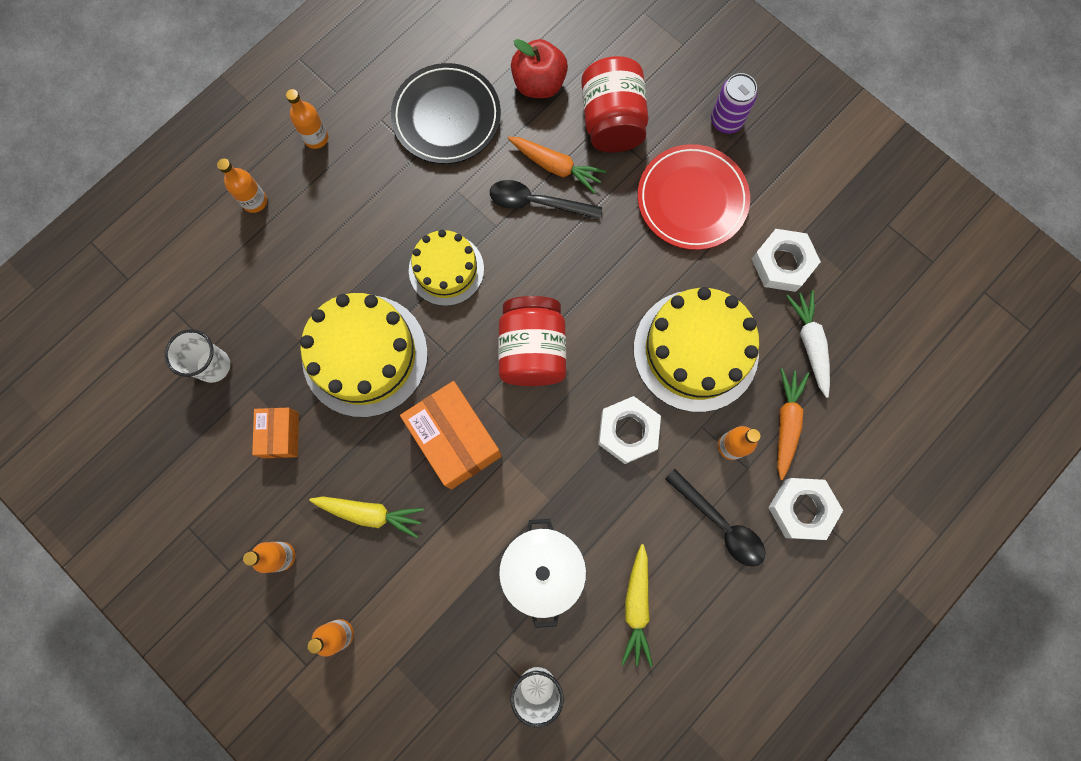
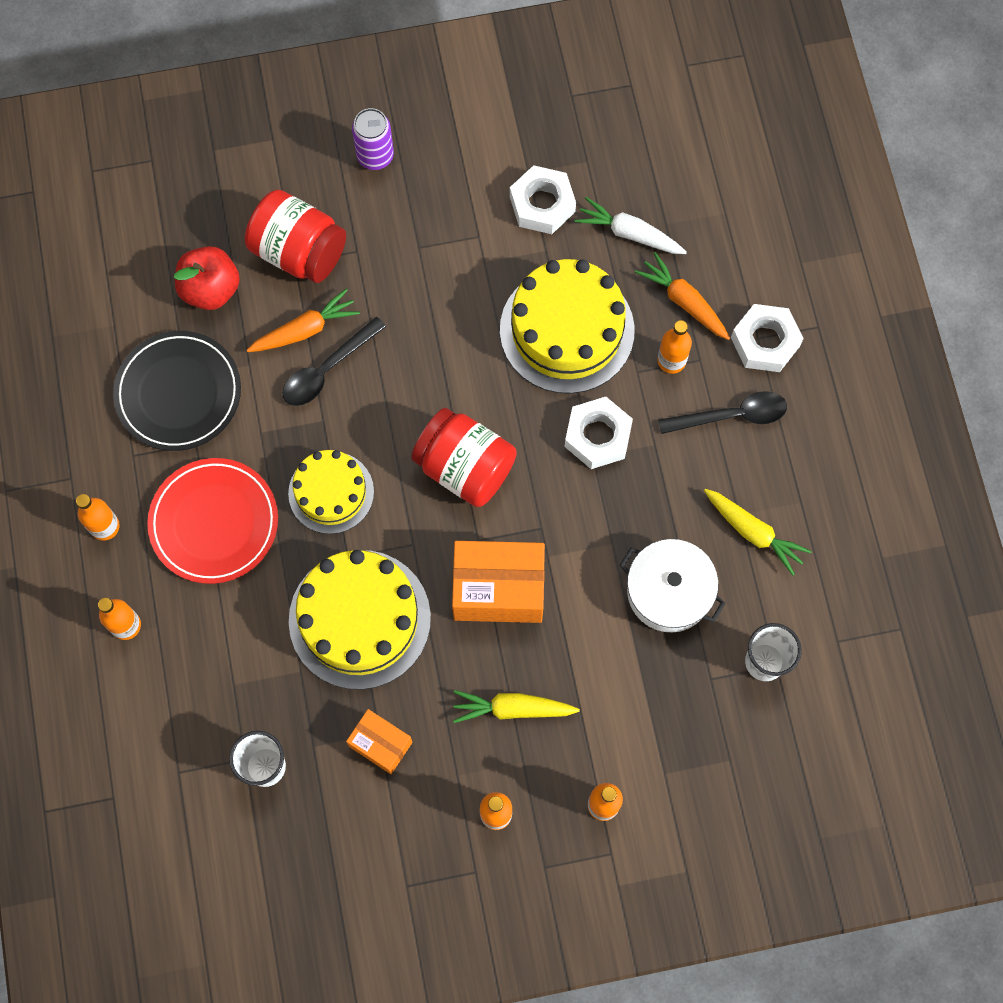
camera: 55 degrees left, 5 degrees down
(370, 513) = (512, 709): yellow carrot -> yellow carrot turned 135 degrees counterclockwise
(692, 199) = (427, 236): red plate -> red plate (214, 522)

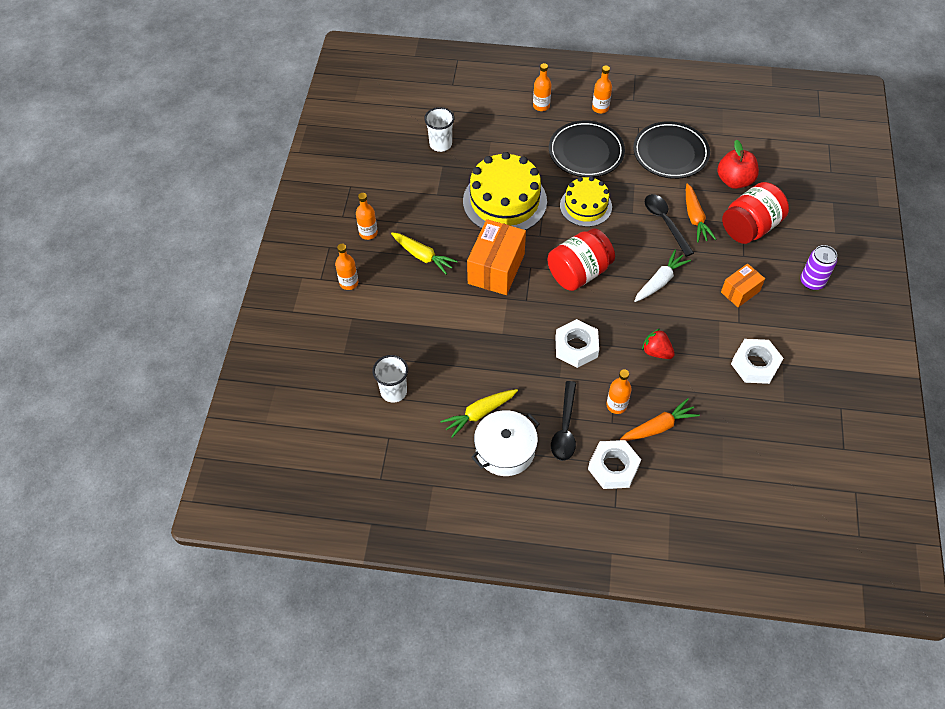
camera: 110 degrees right, 15 degrees down
(214, 522) = (586, 152): red plate -> black plate
(380, 744) = (430, 193): orange box -> orange box (740, 292)
(512, 709) = (423, 256): yellow carrot -> yellow carrot turned 105 degrees clockwise
(567, 330) = (656, 352): yellow cake -> red strawberry
(629, 233) = (720, 410): white carrot -> white carrot (660, 281)
(669, 591) = (459, 354): white pot -> white pot (505, 450)

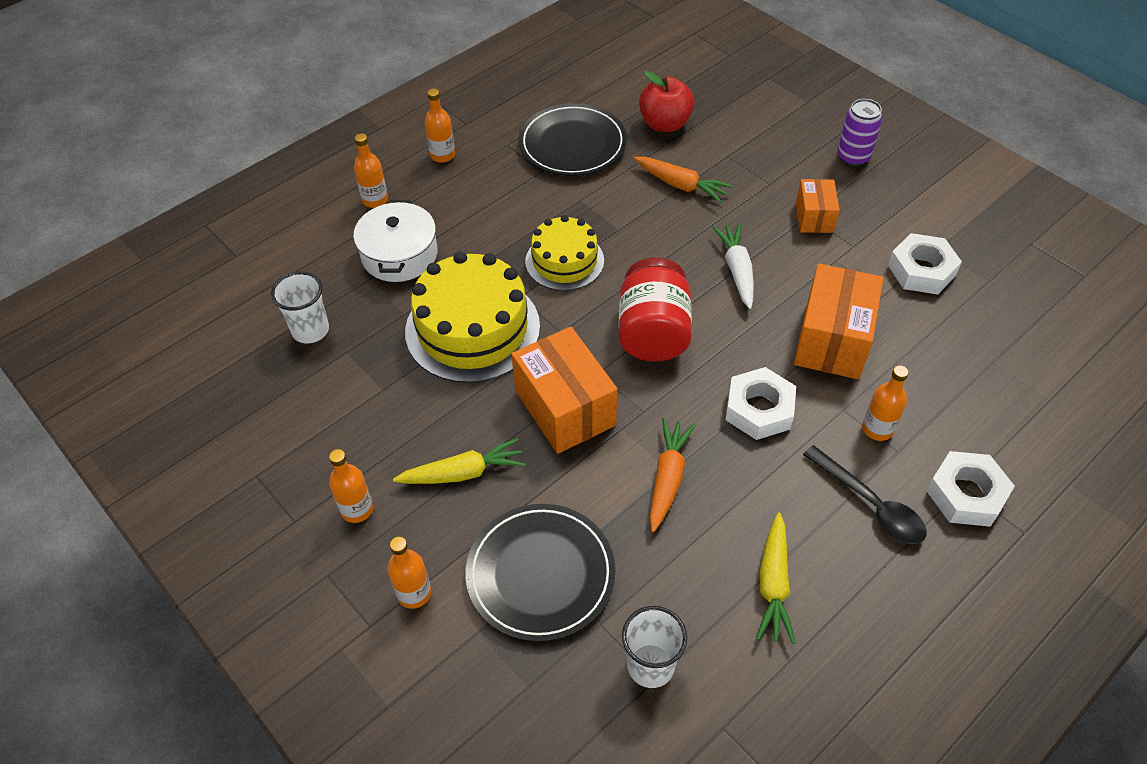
camera: 50 degrees left, 5 degrees down
(505, 450) = (853, 594): white pot -> white pot (399, 255)
(586, 152) = (489, 208): black plate -> black plate (540, 574)
(656, 352) = (832, 340): red strawberry -> orange box
(658, 427) = (939, 410): orange carrot -> orange carrot (667, 478)
(665, 222) = (661, 212): black spoon -> none
(750, 227) = (737, 153): red jar -> none

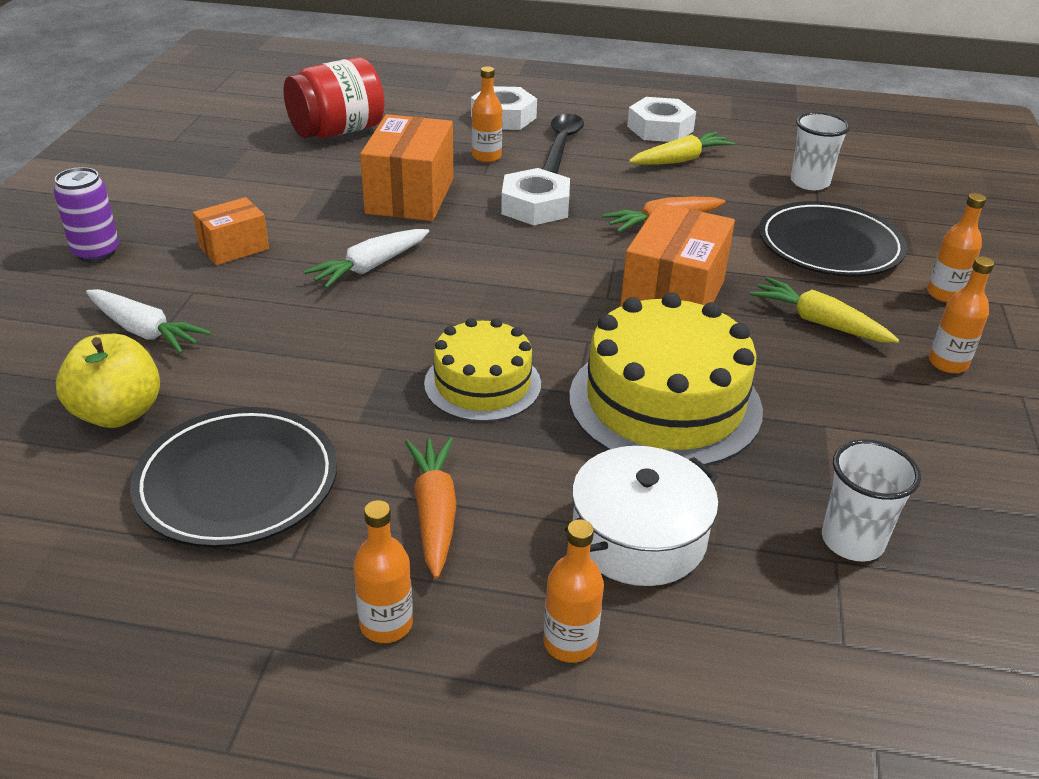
camera: 130 degrees left, 15 degrees down
(653, 332) = (516, 285): red jar -> red jar (337, 131)
(665, 124) = (118, 413): red apple -> yellow apple
(681, 185) = (252, 351): orange carrot -> orange carrot (434, 513)
(737, 152) = (145, 331): none -> white carrot
(832, 340) = (410, 196): orange box -> orange box turned 60 degrees counterclockwise
(921, 270) = (265, 178): white nut -> white nut (660, 128)

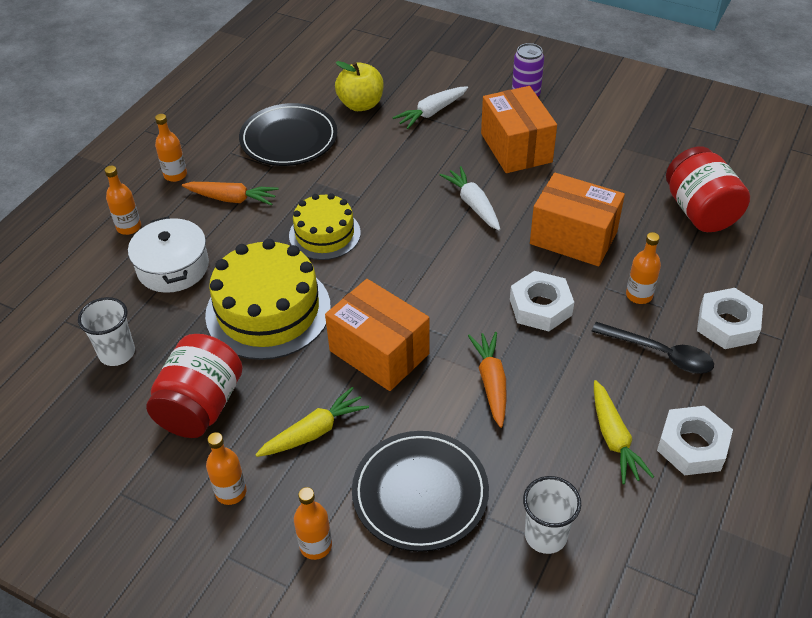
camera: 110 degrees right, 10 degrees up
(234, 248) = (516, 148): orange box -> orange box, size x1.76
(864, 421) = (201, 406): none -> red jar

